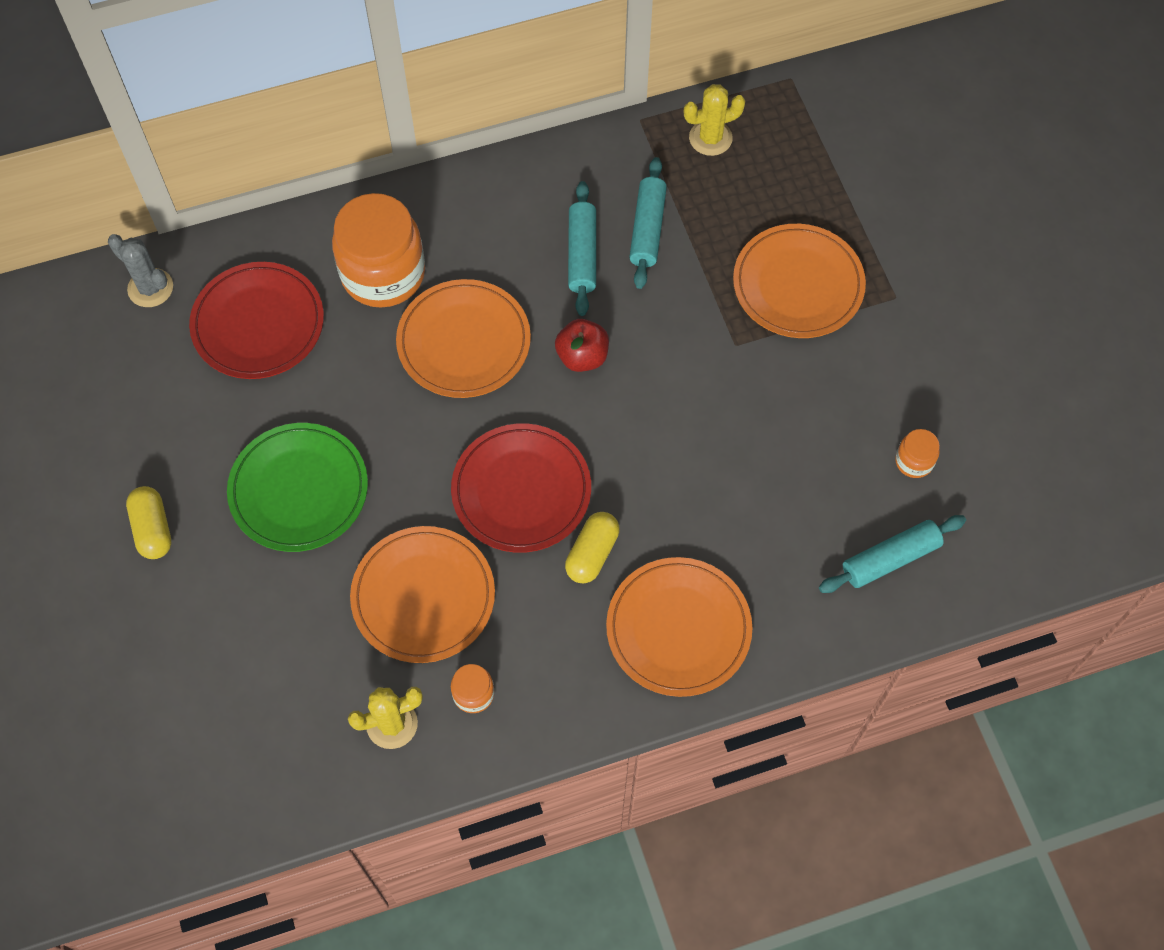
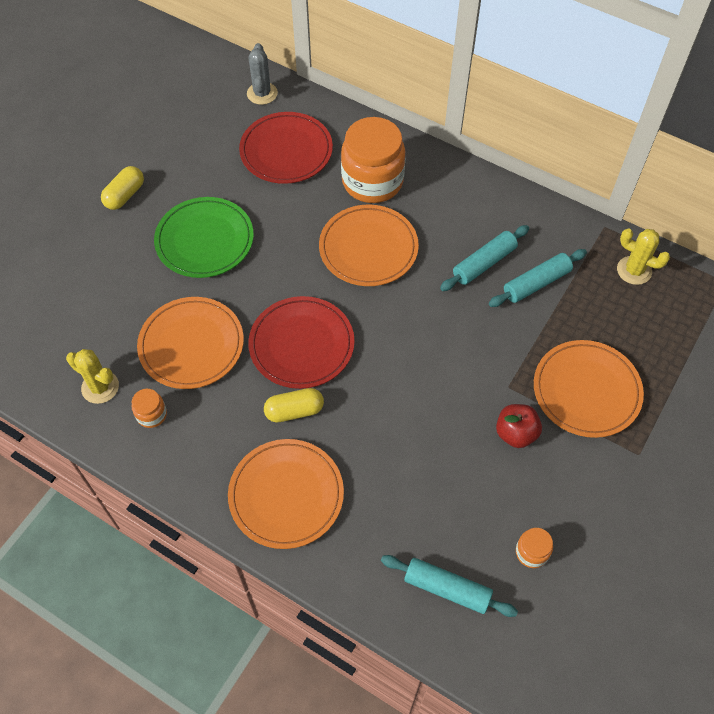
camera: 50 degrees right, 5 degrees down
(582, 356) = (418, 312): red apple -> red apple (516, 433)

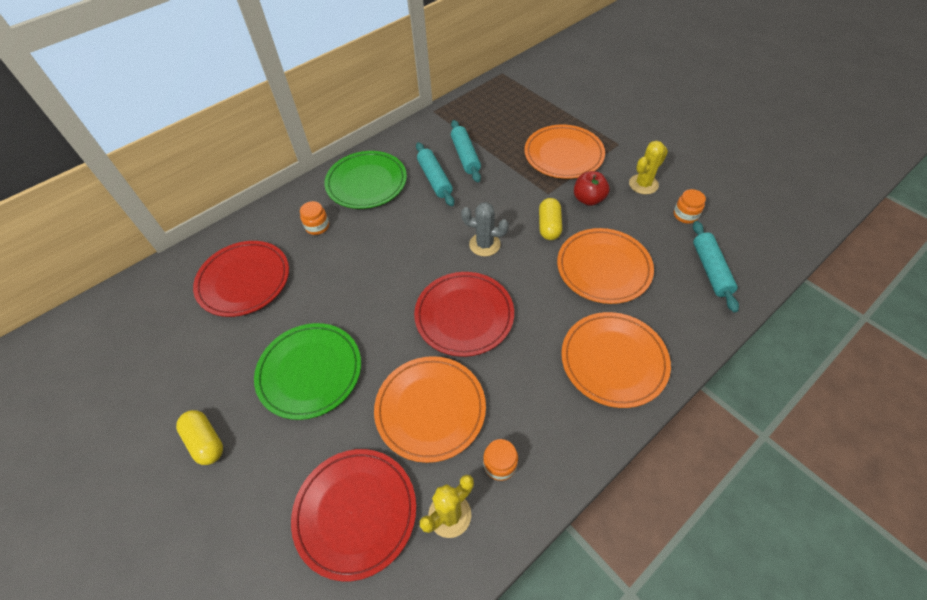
camera: 70 degrees left, 5 degrees down
(89, 319) = (355, 512): none -> red plate
(262, 93) = (160, 285): grey cactus -> grey cactus (484, 244)
(294, 411) = (530, 336): yellow capsule -> yellow capsule (549, 226)
(368, 248) = (385, 245): orange plate -> orange plate (603, 268)
(372, 181) = (317, 226): orange jar -> orange jar, size x0.44
(447, 589) = (710, 270): turquoise rolling pin -> turquoise rolling pin turned 45 degrees counterclockwise
(451, 201) = (366, 182): none -> green plate
(634, 270) = (476, 107): yellow cactus -> yellow cactus (643, 184)

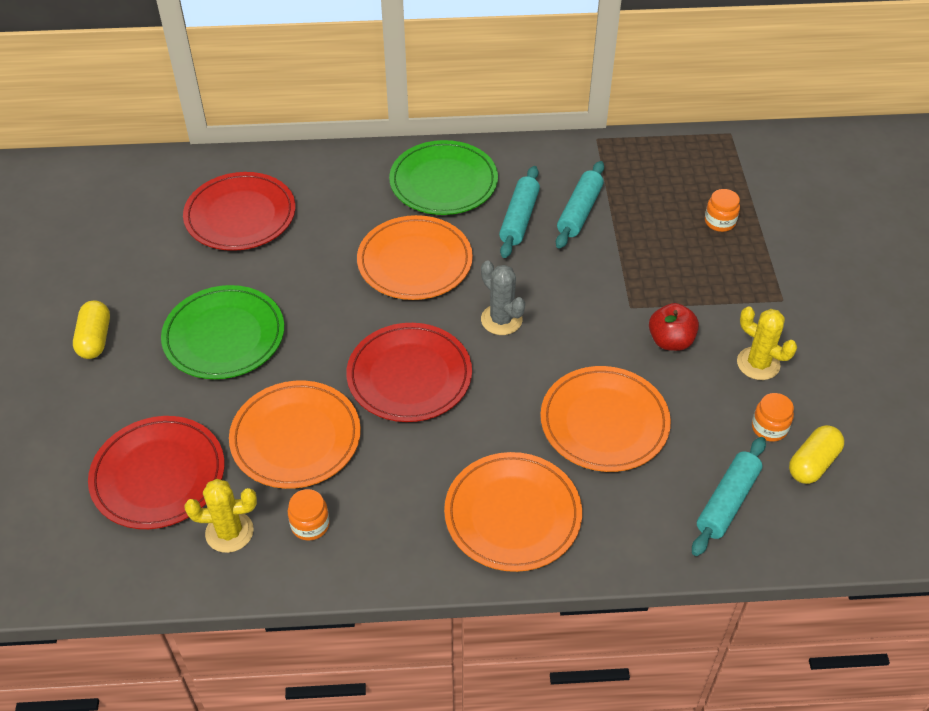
camera: 35 degrees right, 5 degrees down
(317, 226) = (352, 201): orange jar -> orange jar (720, 222)
(549, 226) = (592, 343): yellow capsule -> yellow capsule (812, 463)
(563, 155) = (697, 274): orange plate -> orange plate (415, 262)
(643, 184) = (758, 364): yellow cactus -> yellow cactus turned 45 degrees clockwise

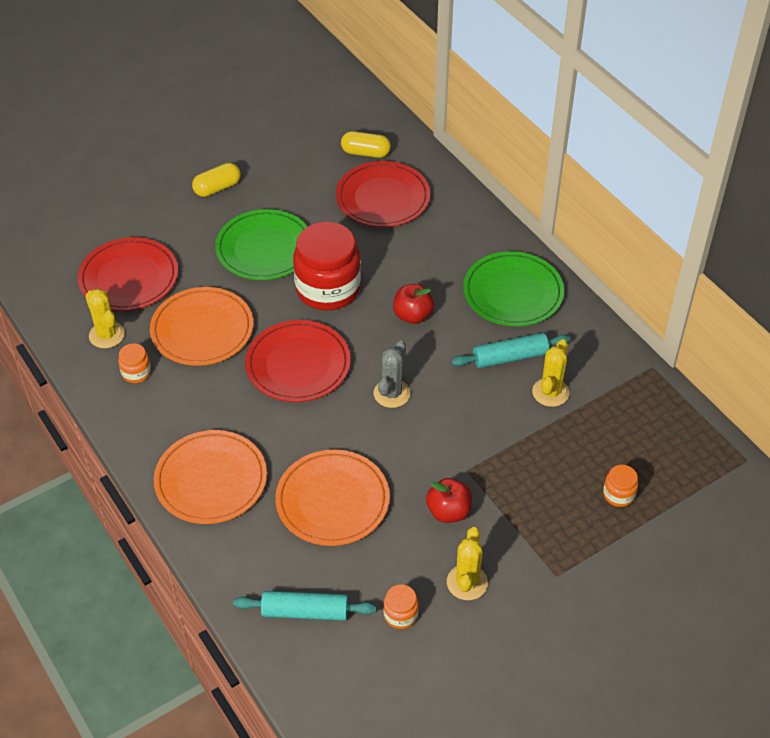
camera: 60 degrees right, 0 degrees up
(326, 309) = (328, 289): none -> red jar
(415, 262) = (412, 315): orange plate -> red apple
(579, 212) = (550, 392): turquoise rolling pin -> yellow cactus
(812, 463) = (382, 659): yellow capsule -> yellow capsule (365, 153)

